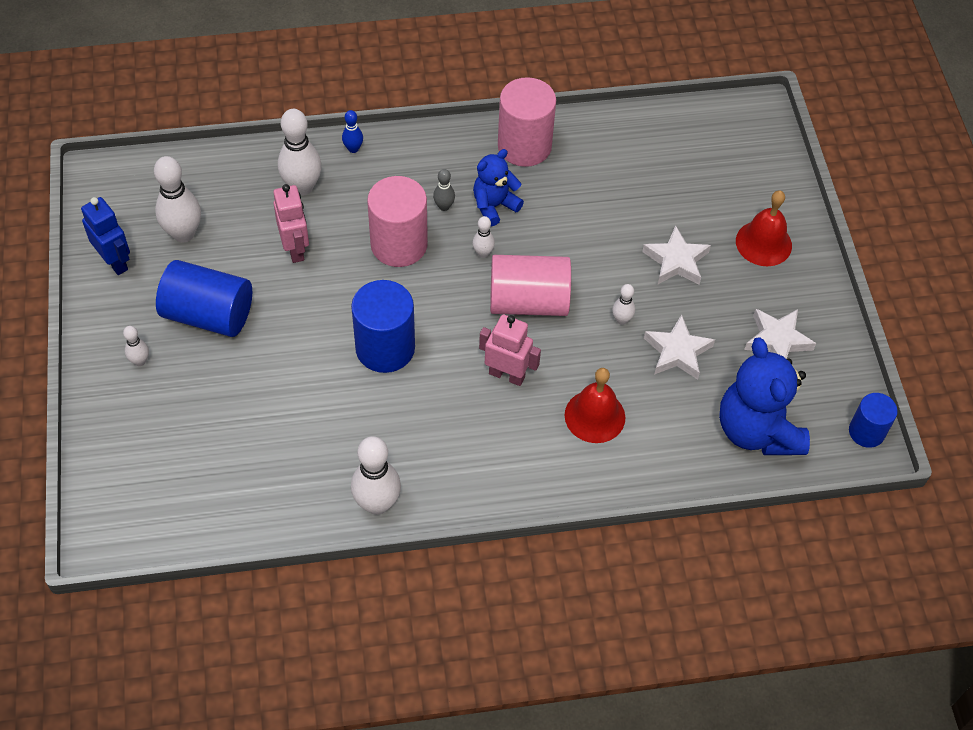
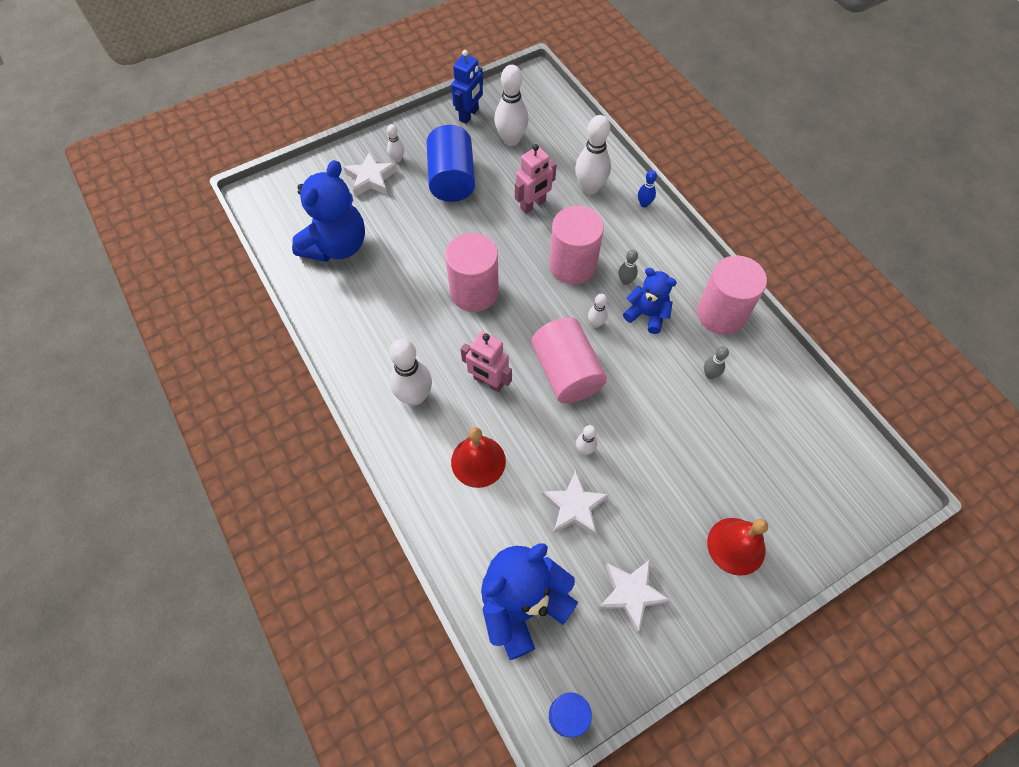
camera: 70 degrees right, 5 degrees up
(240, 468) = (336, 245): none -> blue teddy bear
(377, 504) = (338, 337): white bowling pin -> white bowling pin (415, 396)
(385, 348) = (474, 292): blue cylinder -> pink cylinder
(507, 375) = (488, 382): pink robot -> pink robot turned 120 degrees clockwise
(587, 185) = (710, 374): none -> grey bowling pin
(676, 261) = (671, 474): white star -> white star (371, 178)

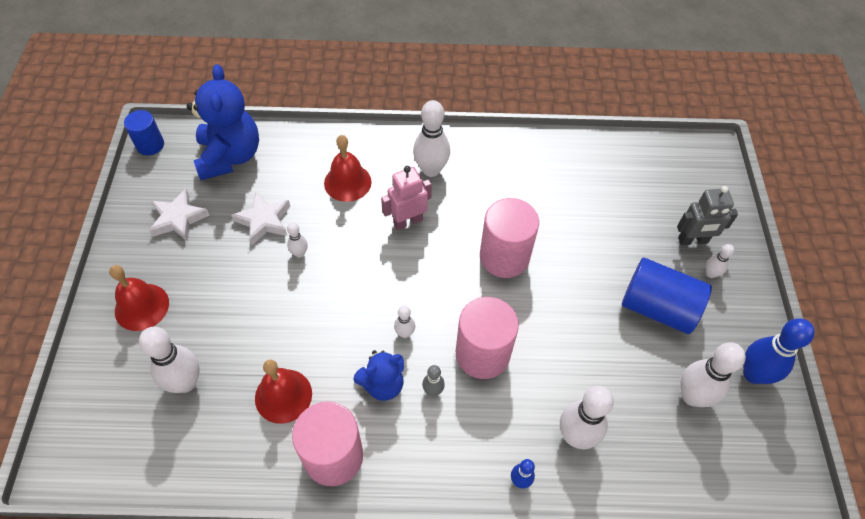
camera: 120 degrees right, 5 degrees down
(336, 245) = (619, 182): blue teddy bear -> none
(371, 178) = (693, 240): white star -> grey robot
(469, 115) = (753, 374): blue robot -> blue bowling pin
(533, 205) = (581, 363): pink robot -> none
(566, 372) = (374, 280): pink cylinder -> none
(710, 374) = (283, 395): grey bowling pin -> red bell
(760, 452) = (185, 382): none -> white bowling pin

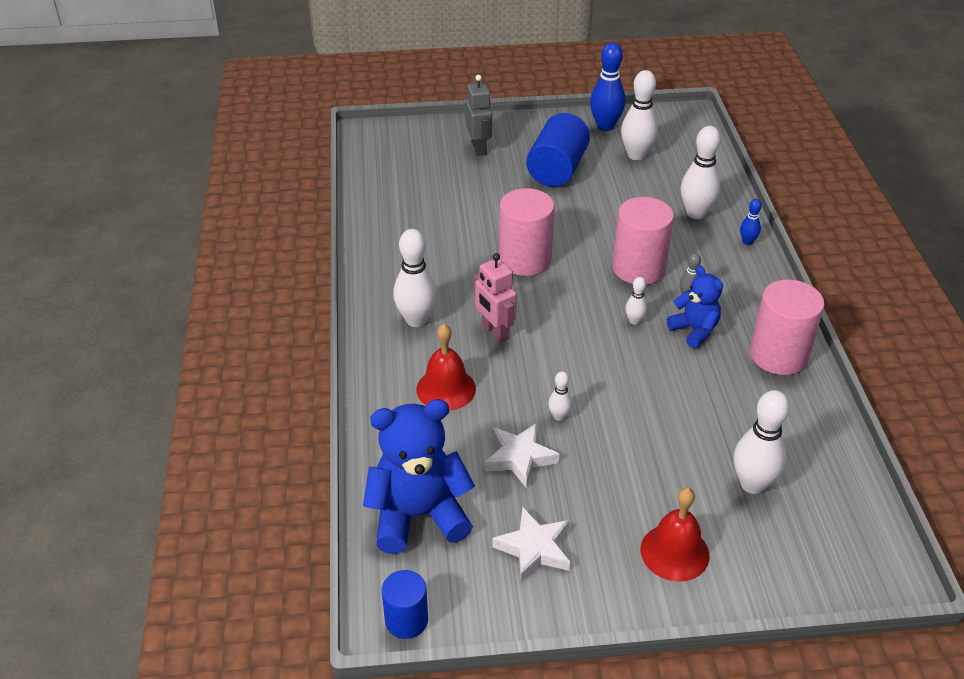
camera: 95 degrees left, 15 degrees down
(283, 395) = (734, 400): red bell -> none
(710, 274) = (513, 140): white bowling pin -> none

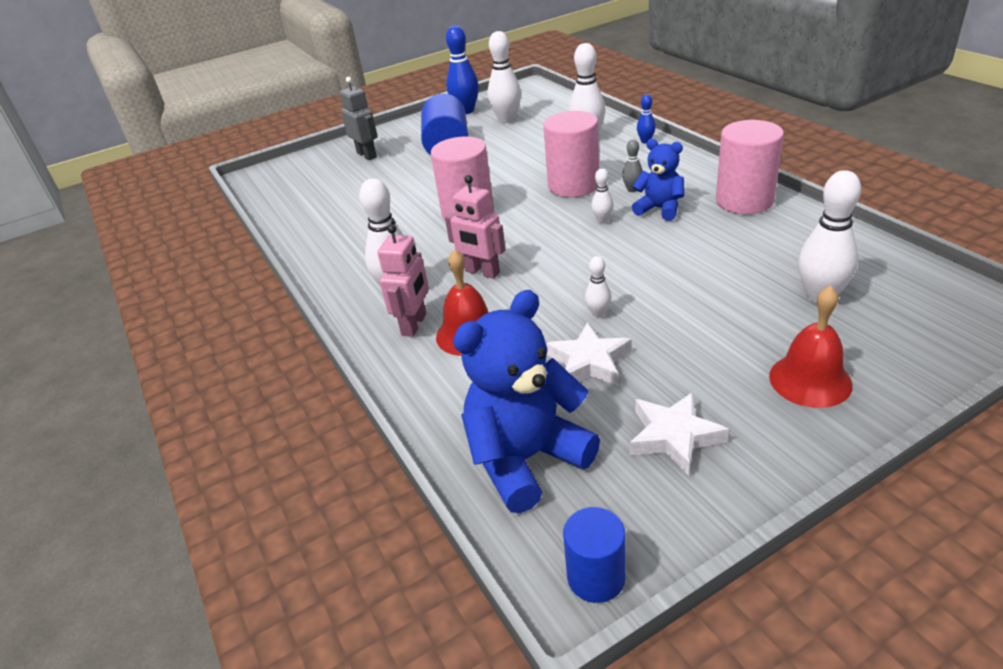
camera: 20 degrees left, 5 degrees down
(410, 361) = (414, 325): none -> pink robot

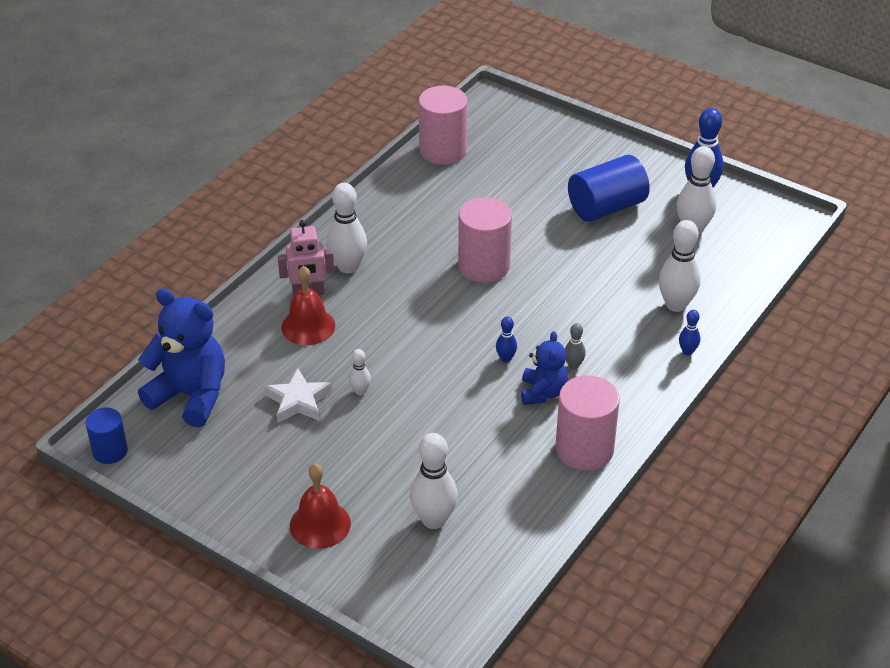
camera: 60 degrees right, 5 degrees up
(367, 155) = (564, 157): grey robot -> none
(482, 272) = (391, 307): pink robot -> none
(573, 185) = (564, 322): pink cylinder -> pink cylinder (443, 150)
(602, 220) = (505, 358): white bowling pin -> blue bowling pin
(674, 437) = (235, 462): white star -> none

